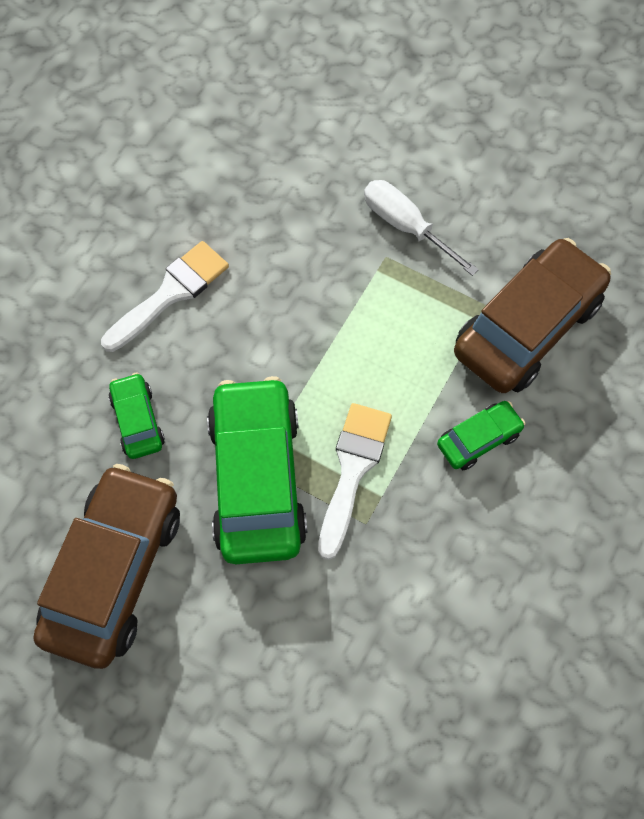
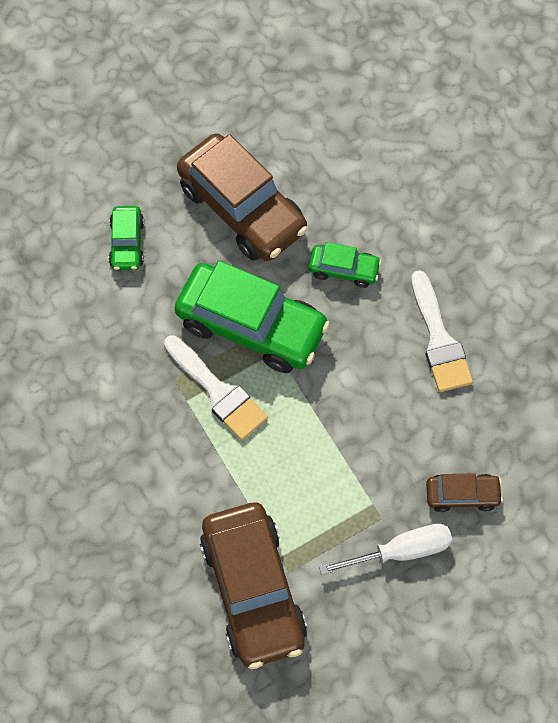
camera: 120 degrees right, 0 degrees up
(320, 203) = (462, 495): none -> brown car
(478, 439) = (186, 493): green car -> green car (127, 243)

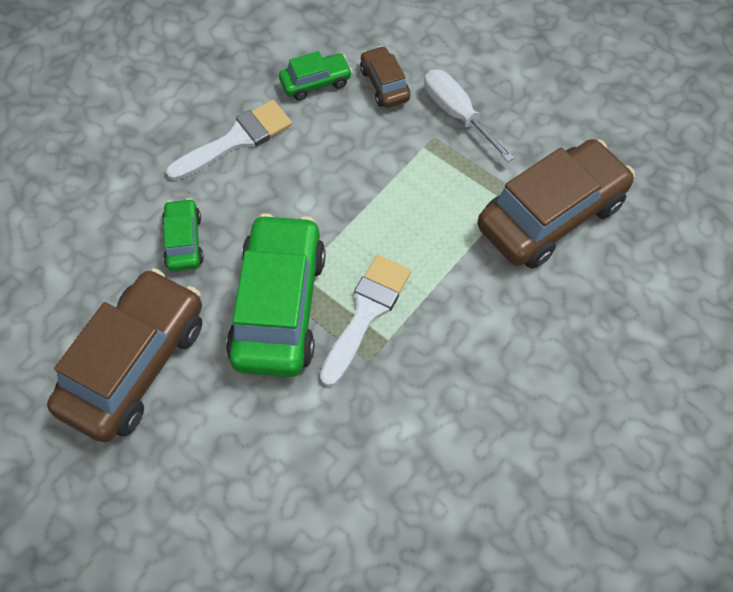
camera: 110 degrees left, 5 degrees down
(127, 243) = (217, 476): green car -> green car (315, 82)

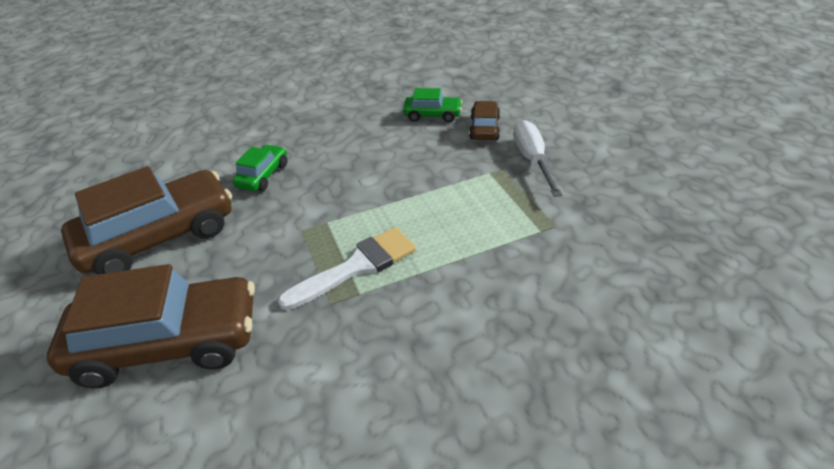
camera: 30 degrees right, 20 degrees down
(236, 140) = (350, 131): white brush -> none
(278, 306) = (292, 237): green car -> none
(550, 215) = (576, 251): brown car -> brown car (169, 343)

